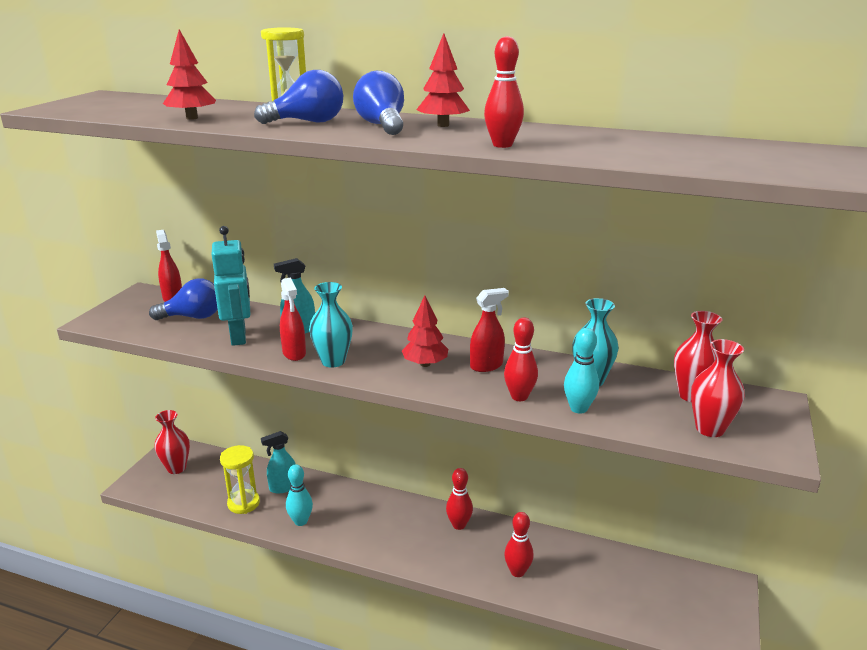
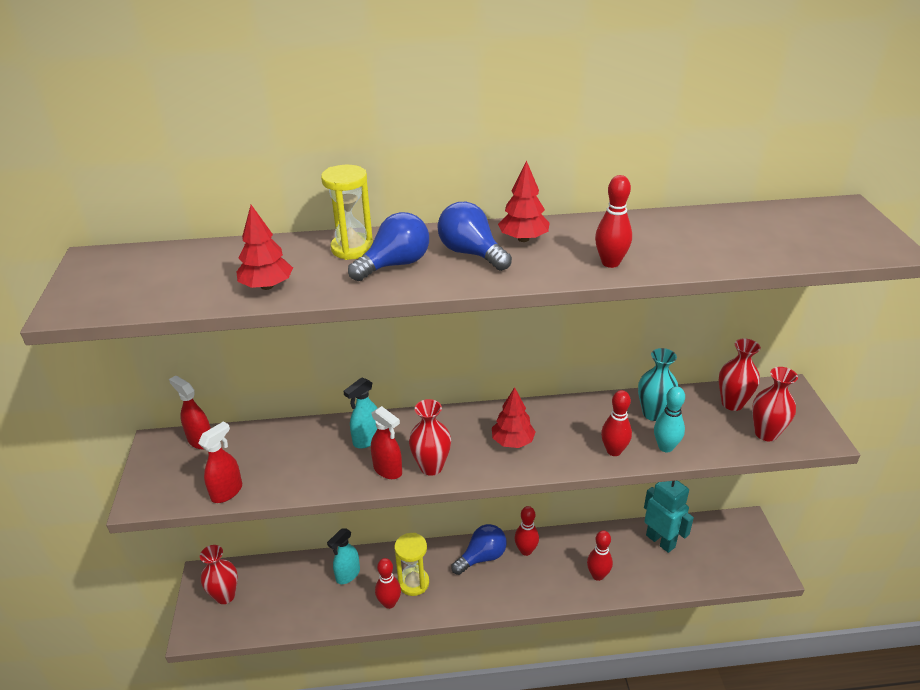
camera: 25 degrees left, 10 degrees up
(193, 317) = (246, 458): blue light bulb -> blue light bulb (482, 557)
(239, 337) = (316, 468): turquoise robot -> turquoise robot (660, 541)
(243, 503) = (322, 606): yellow hourglass -> yellow hourglass (413, 583)
(301, 521) = (389, 603): turquoise bowling pin -> red bowling pin
(333, 361) = (431, 467): turquoise vase -> red vase
(486, 366) = (563, 426): red spray bottle -> red spray bottle (227, 492)

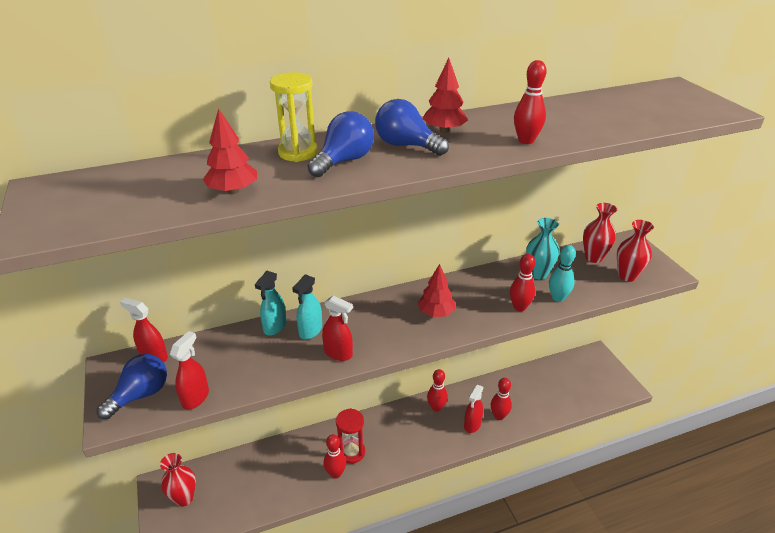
camera: 15 degrees left, 0 degrees up
(347, 575) = (292, 457): turquoise spray bottle -> turquoise spray bottle (275, 327)
(413, 583) = (351, 452): yellow hourglass -> red hourglass
(431, 467) = (375, 344): red vase -> none
(482, 557) = (402, 420): blue light bulb -> blue light bulb (141, 395)
(562, 579) = (472, 425): none -> red spray bottle
(660, 541) = (538, 380): turquoise robot -> none

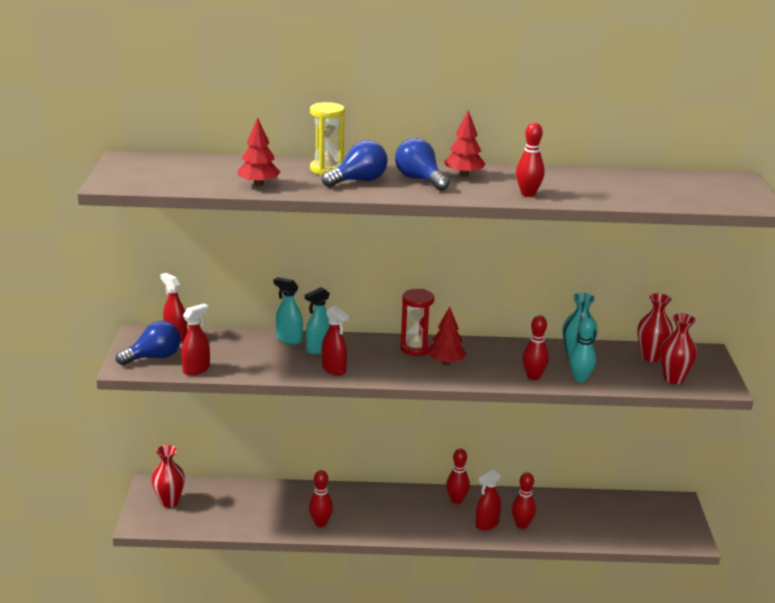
camera: 20 degrees right, 10 degrees down
(275, 327) = (289, 339): turquoise spray bottle -> turquoise spray bottle turned 75 degrees clockwise
(351, 452) = (345, 511): red hourglass -> red hourglass (415, 348)

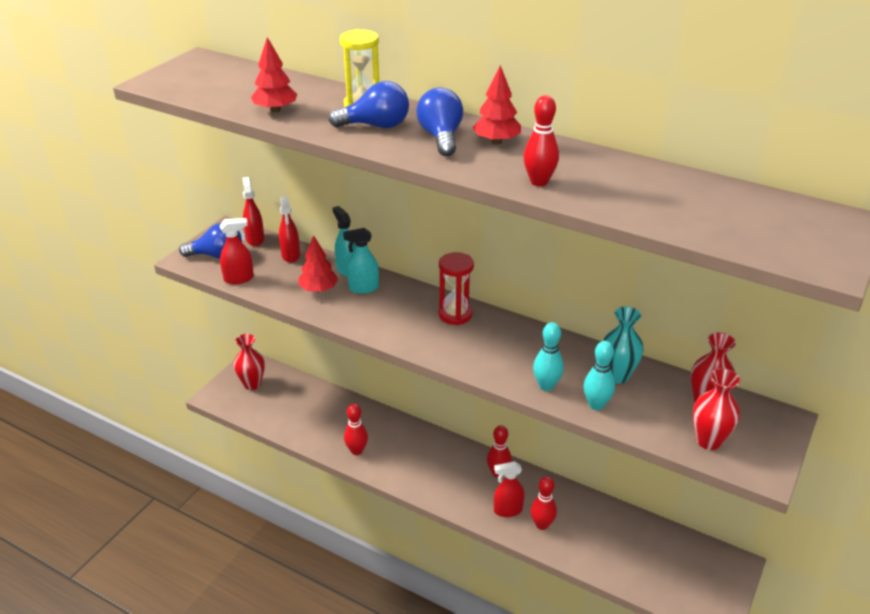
camera: 30 degrees right, 10 degrees up
(334, 369) = (356, 315): red spray bottle -> red spray bottle (291, 255)
(446, 362) = (470, 340): red tree -> red tree (319, 289)
(533, 376) = (546, 386): red bowling pin -> turquoise bowling pin

